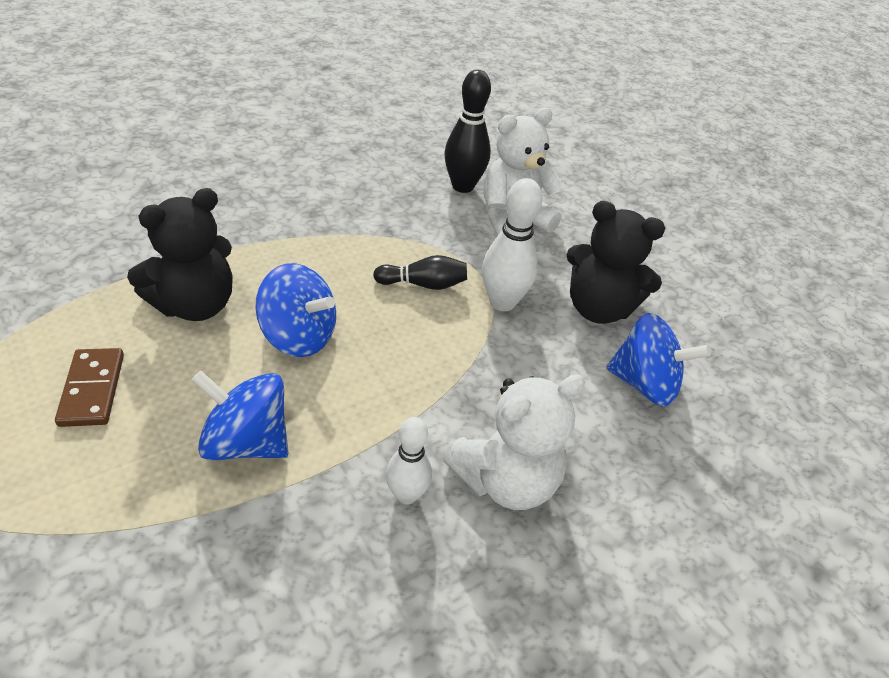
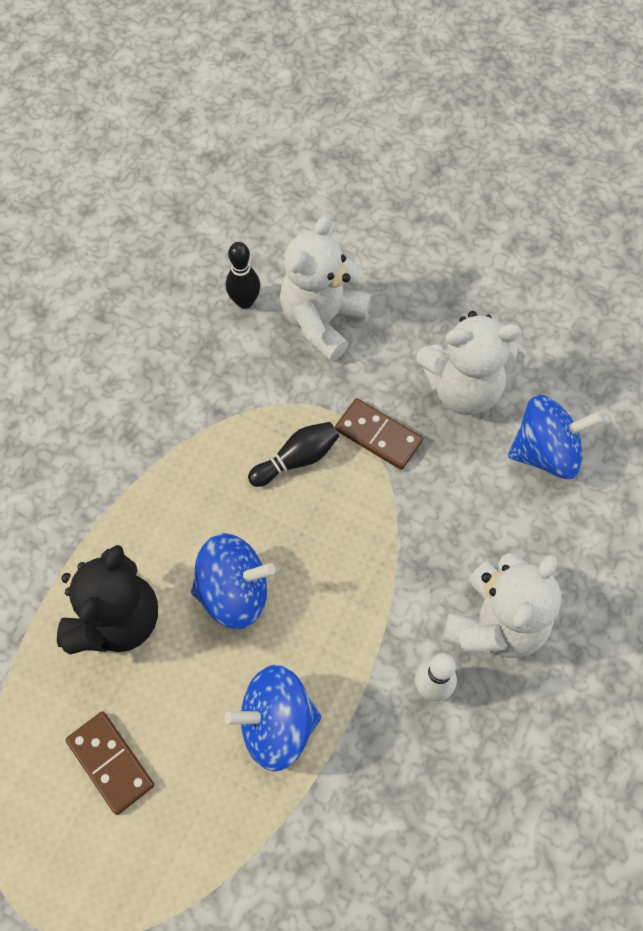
camera: 25 degrees left, 20 degrees up
(463, 186) = (245, 301): black bowling pin -> black bowling pin, size x0.65
(502, 302) = (378, 435): white bowling pin -> brown domino
(598, 308) = (463, 388): black teddy bear -> white teddy bear

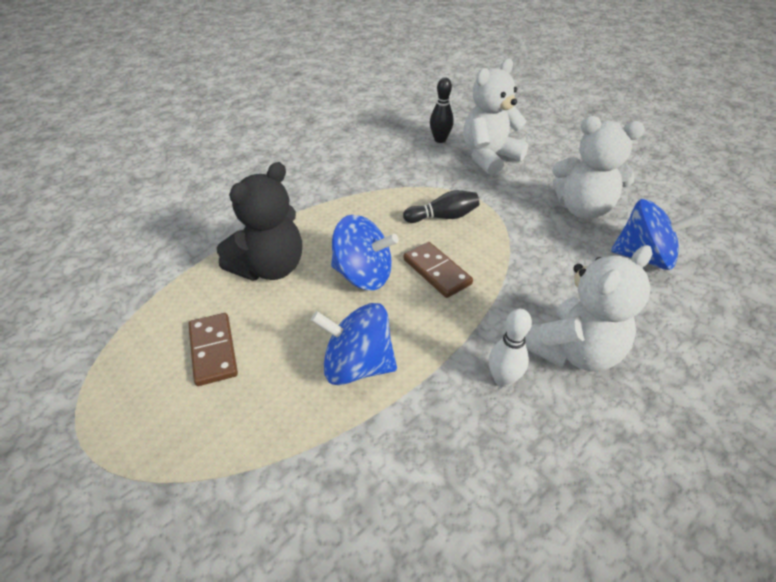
camera: 20 degrees right, 20 degrees down
(378, 435) = (509, 218): brown domino -> brown domino (437, 271)

